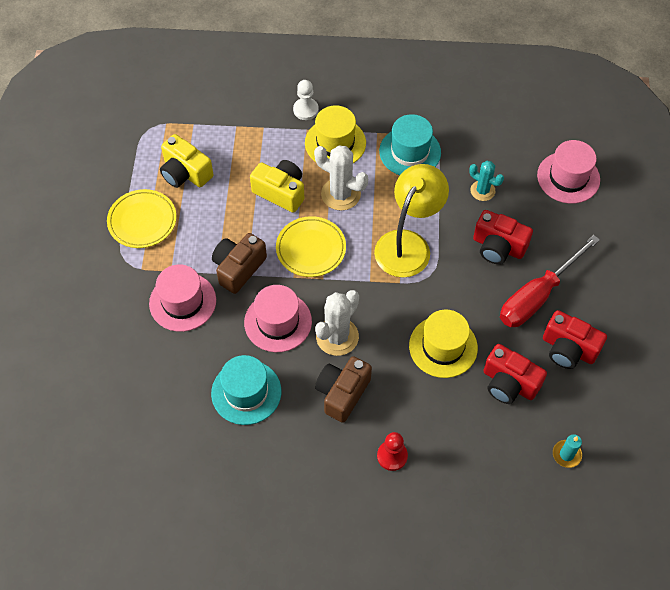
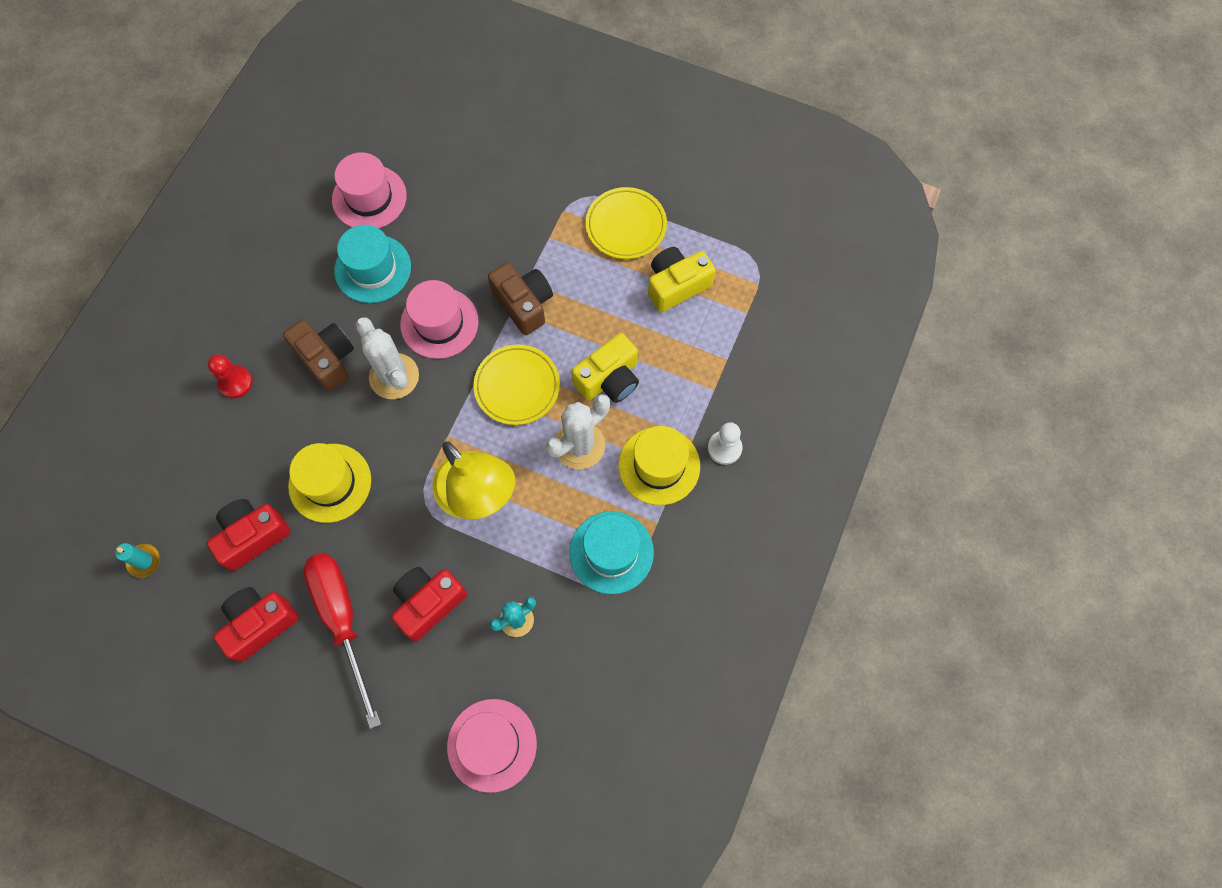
camera: 110 degrees right, 10 degrees up
(182, 302) = (505, 239): pink hat -> pink hat (369, 198)

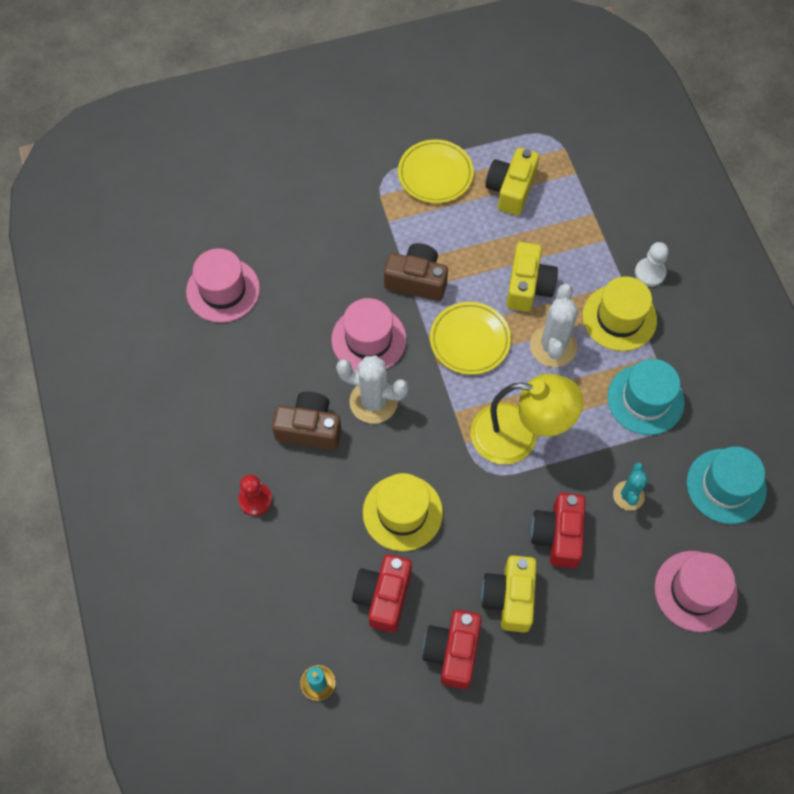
camera: 40 degrees left, 5 degrees down
(342, 620) = (509, 598): red screwdriver -> yellow camera
(373, 269) = (278, 338): turquoise hat -> turquoise hat (726, 486)

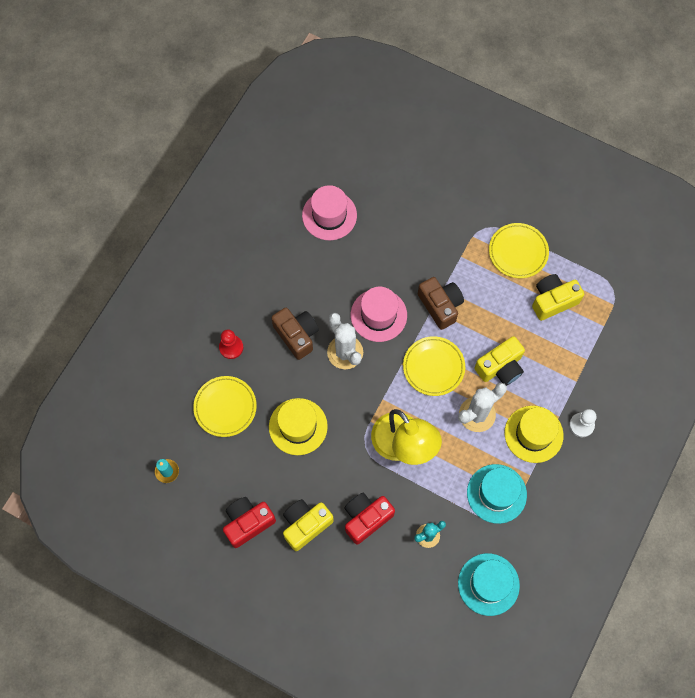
camera: 45 degrees right, 5 degrees up
(311, 563) = (225, 407): none -> yellow plate
(383, 596) = (243, 460): red camera -> none
(695, 591) = (407, 621): pink hat -> none

